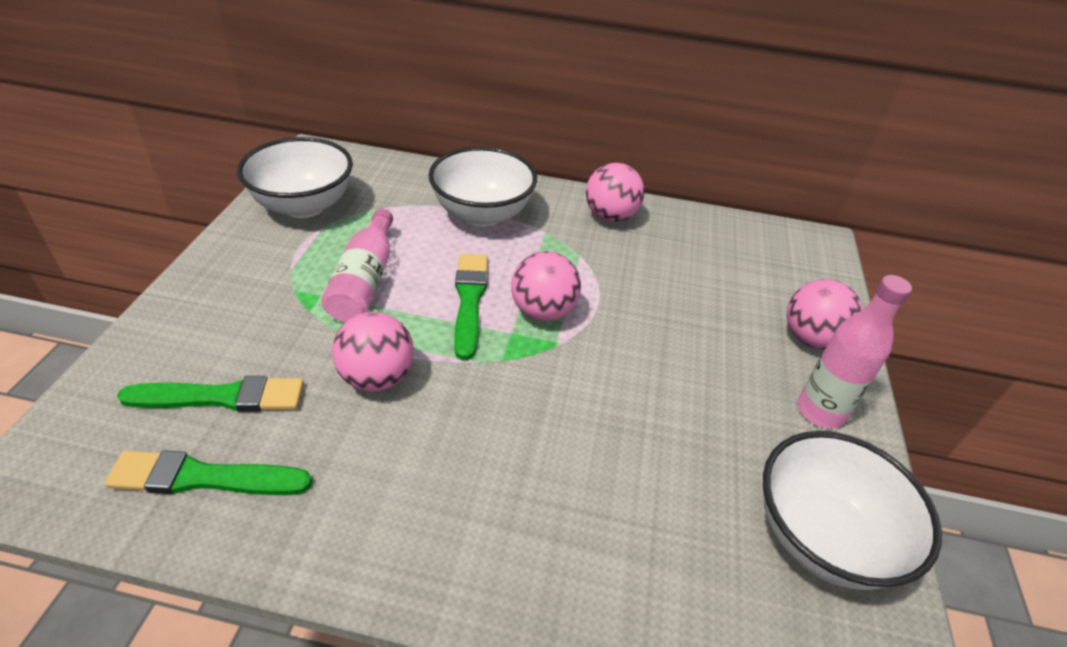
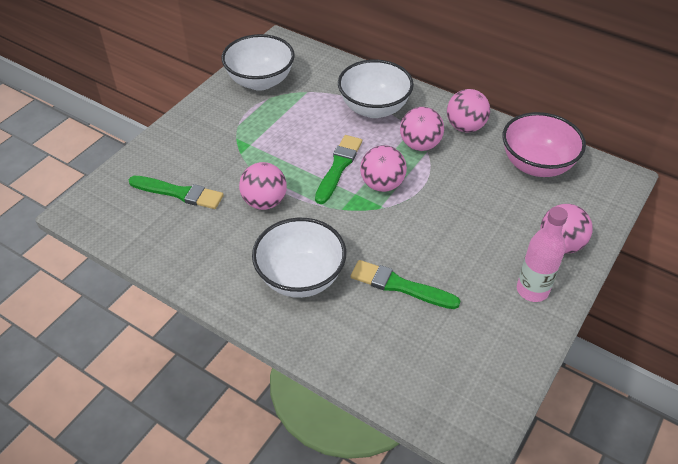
camera: 25 degrees right, 5 degrees up
(204, 478) = (160, 233): green brush -> green brush (400, 286)
(365, 280) = (279, 140): pink bottle -> none
(566, 249) = (420, 145): none -> pink ball
(720, 246) = (536, 165): none -> pink bowl
(821, 538) = (481, 356): white bowl -> white bowl (300, 277)

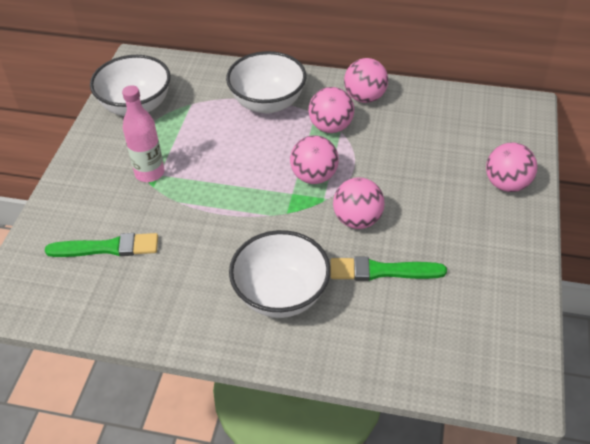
camera: 20 degrees left, 0 degrees up
(264, 202) = (204, 229): pink ball -> pink ball (357, 220)
(338, 167) = (262, 172): green brush -> none
(532, 290) = (504, 235): pink bottle -> pink bottle (149, 173)
(536, 165) = (448, 115): pink bowl -> none

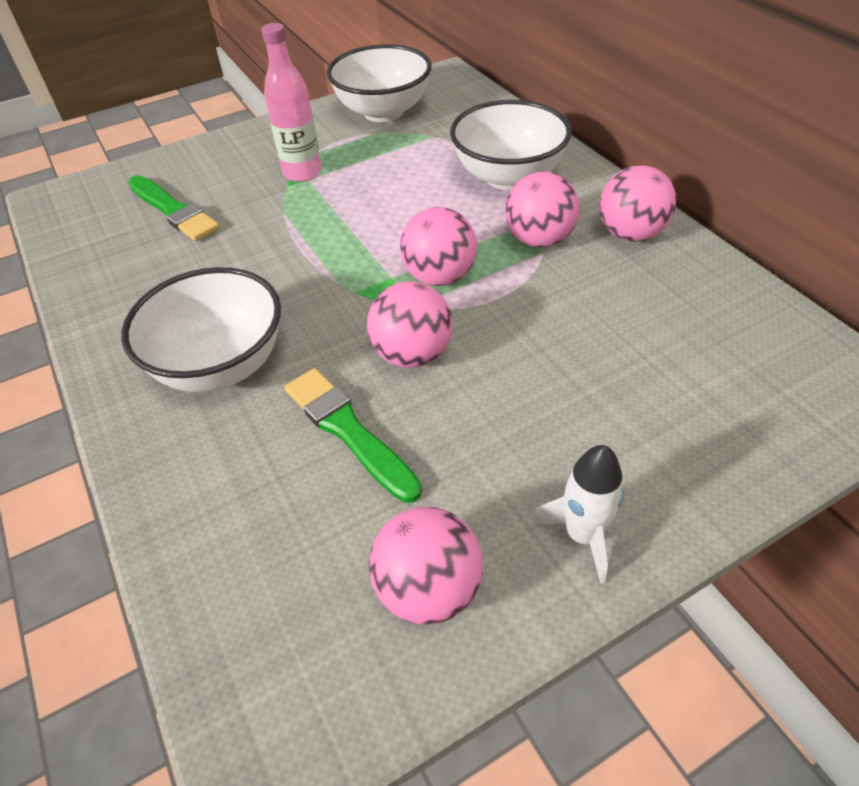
camera: 50 degrees right, 0 degrees up
(506, 184) = (675, 465): pink ball -> pink ball (428, 589)
(512, 233) = (582, 535): none -> white rocket

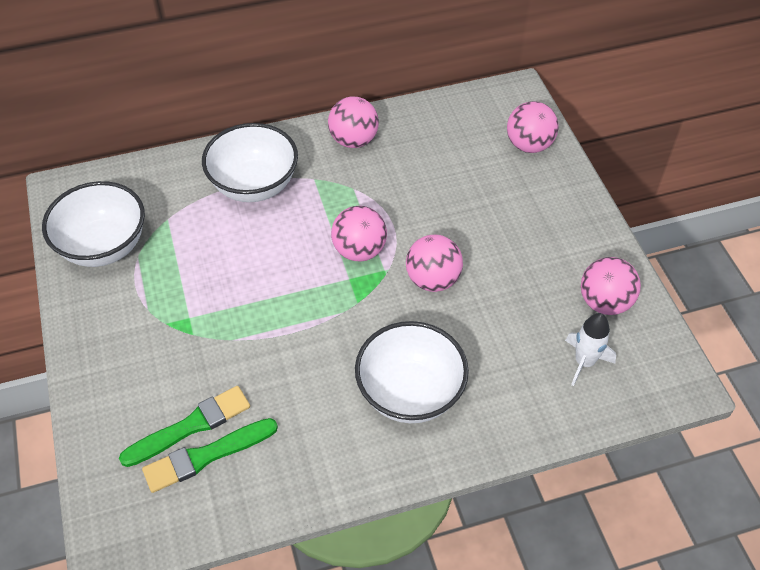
camera: 80 degrees left, 5 degrees up
(302, 173) = (177, 320): pink bottle -> none
(348, 431) = (490, 323): green brush -> green brush (206, 456)
(539, 240) = (340, 187): pink ball -> pink ball (529, 145)
(582, 535) = (582, 232): white rocket -> white rocket (584, 362)

